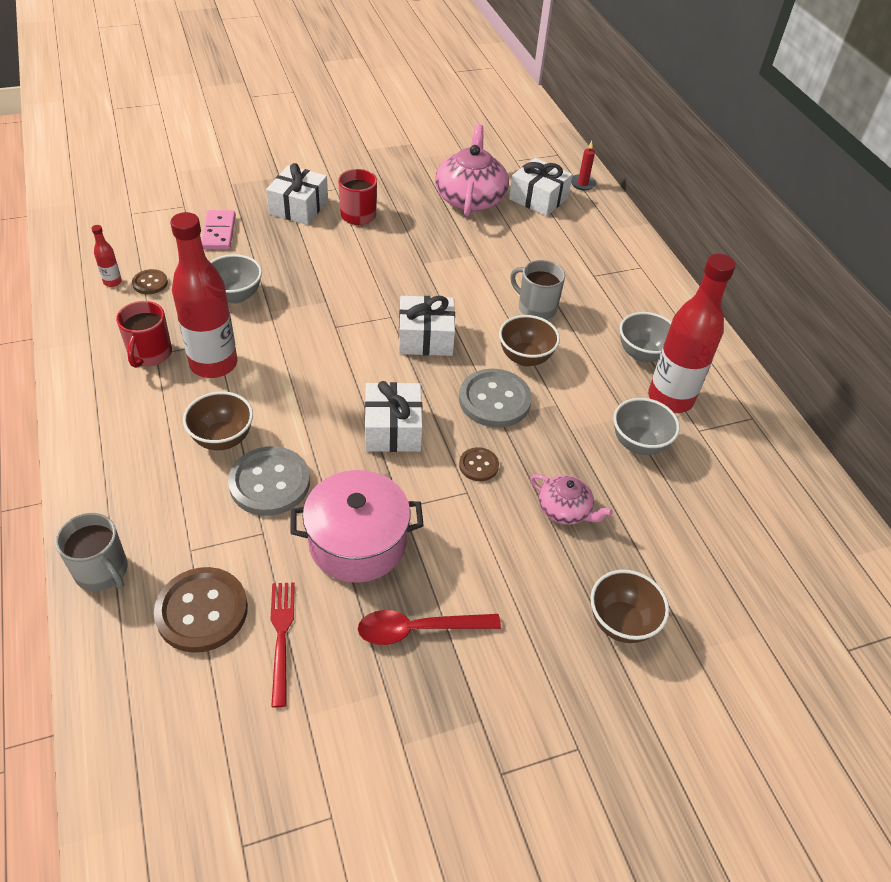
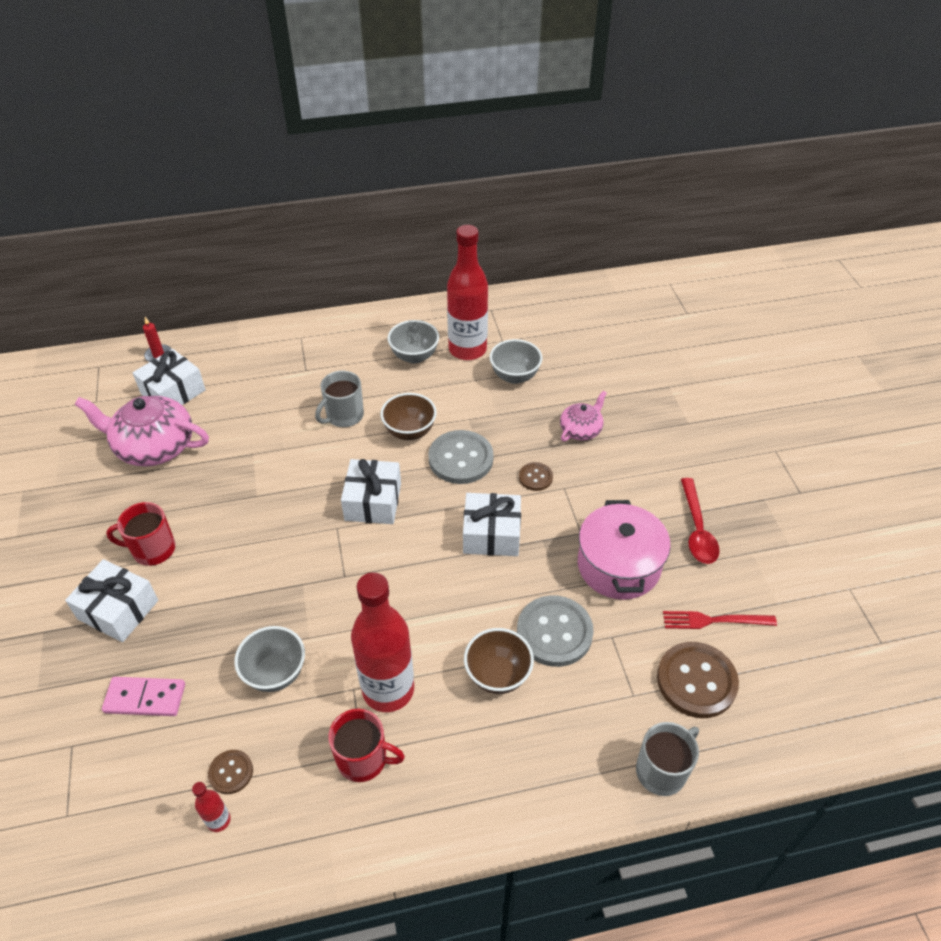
camera: 80 degrees left, 0 degrees up
(621, 622) = (679, 414): brown bowl -> none

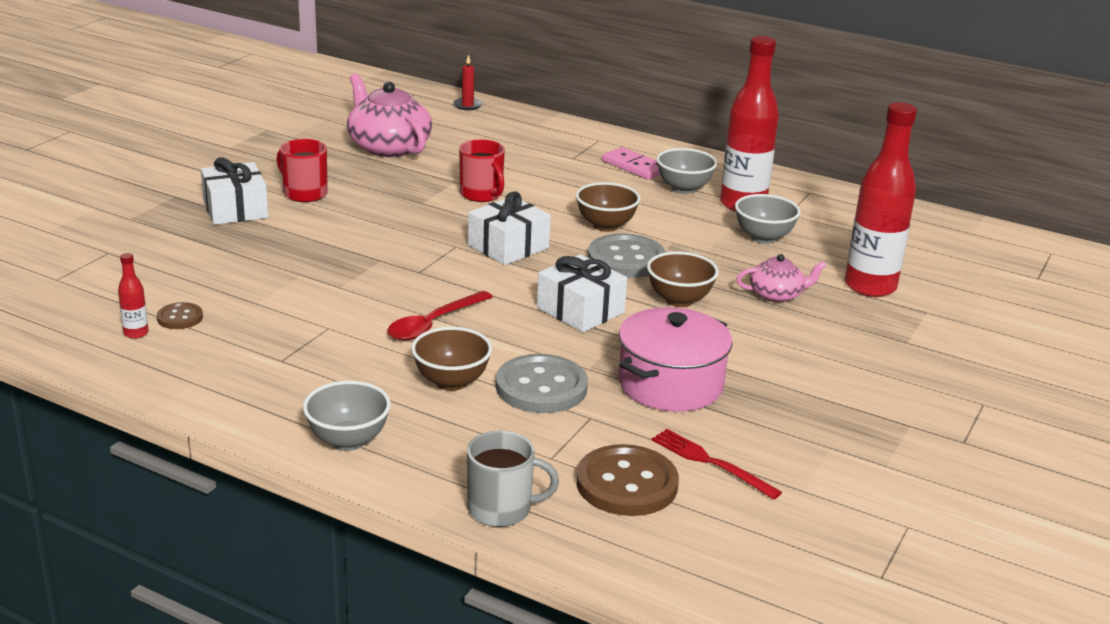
camera: 40 degrees right, 20 degrees down
(145, 698) = (185, 256): pink domino -> pink domino (634, 166)
(173, 392) = (447, 127): white gift -> none
(275, 673) = (287, 290): grey bowl -> grey bowl (348, 440)
(344, 416) = (563, 194): grey mug -> none
(363, 759) = (276, 363): red mug -> red mug (482, 194)
(388, 690) = (352, 342): red bottle -> red bottle (870, 286)
(535, 477) = (679, 300): brown button -> brown bowl
(697, 529) = (794, 405): red spoon -> red spoon (433, 324)

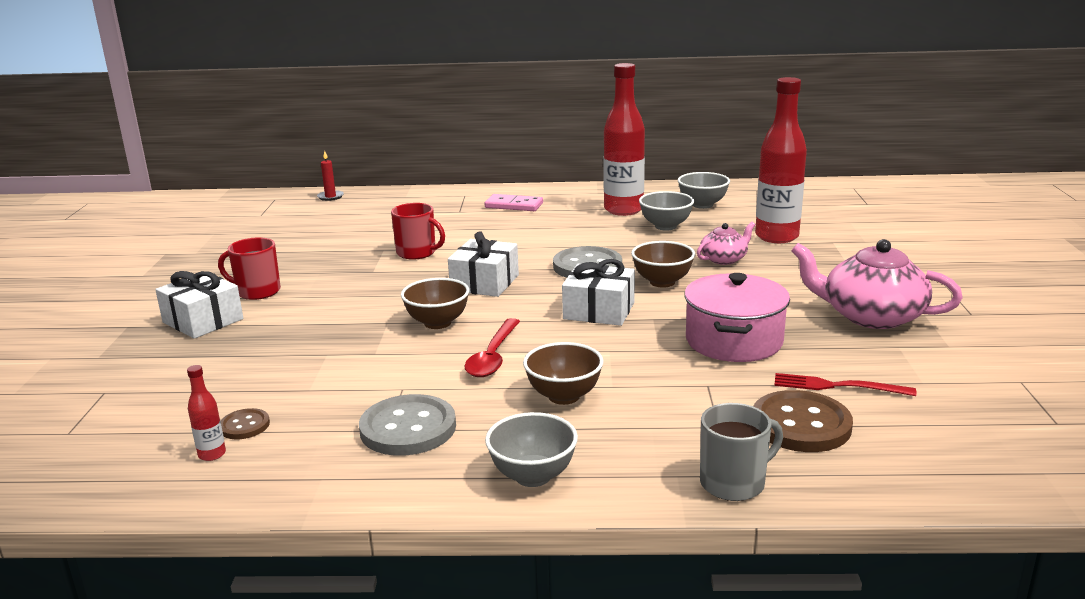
camera: 25 degrees left, 5 degrees down
(388, 147) = (295, 240): pink teapot -> pink teapot (871, 316)
(541, 387) = (641, 375): grey button -> grey button (408, 428)
(606, 225) = (542, 248): brown bowl -> brown bowl (437, 323)
(684, 188) = (568, 210): grey bowl -> grey bowl (702, 205)

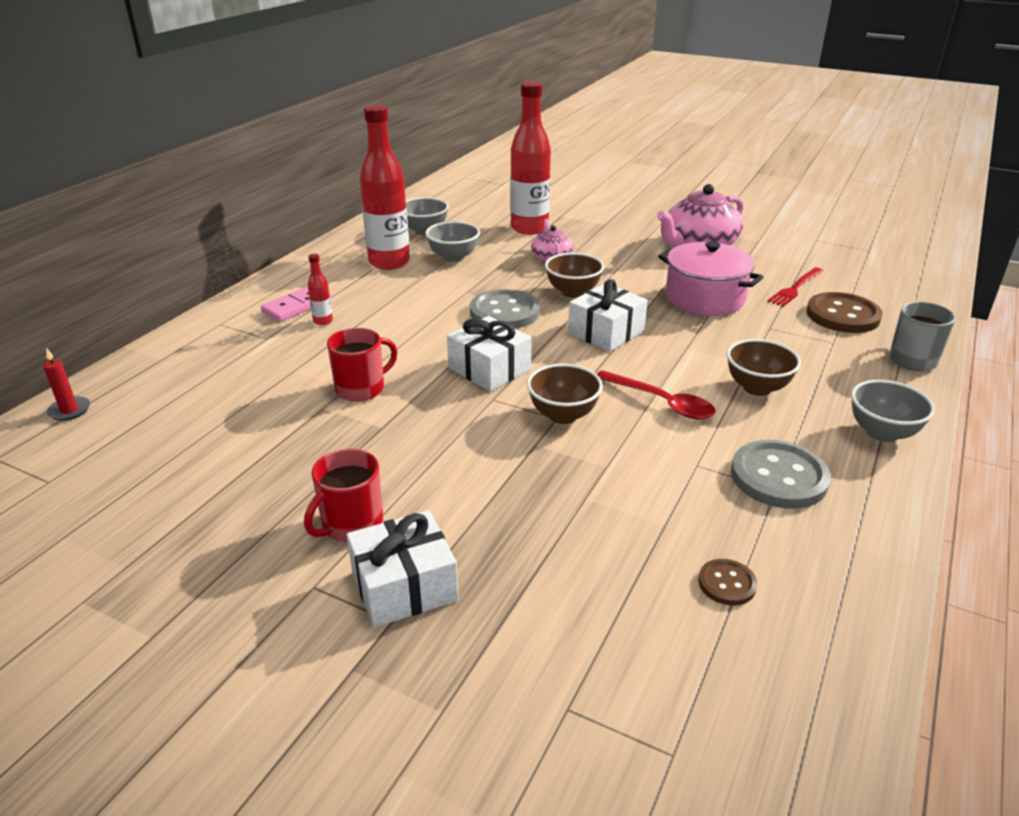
camera: 65 degrees left, 10 degrees up
(212, 454) = (782, 617): red bottle -> red bottle (323, 321)

